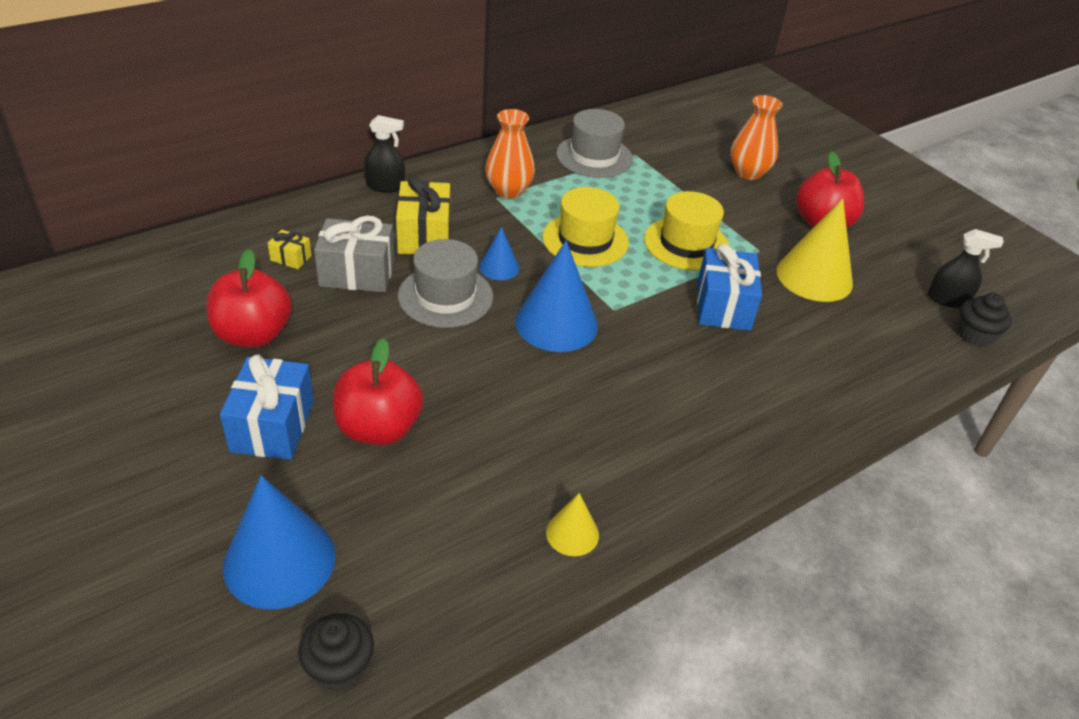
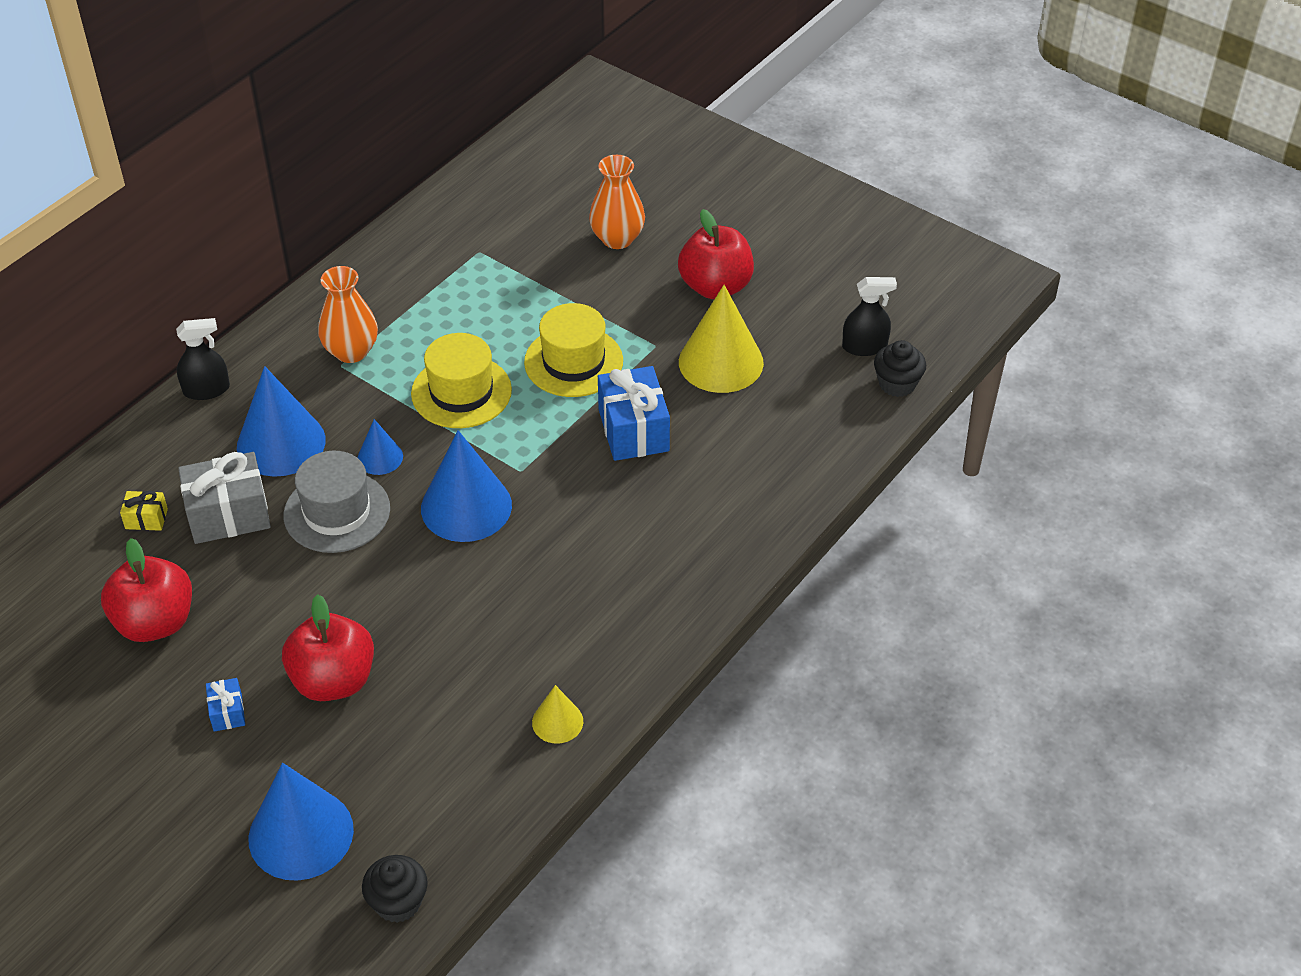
camera: 15 degrees left, 5 degrees up
(272, 426) = (227, 712): blue gift -> blue gift, size x0.49
(424, 236) = (281, 443): yellow gift -> blue cone
(594, 156) = (432, 270): grey hat -> none

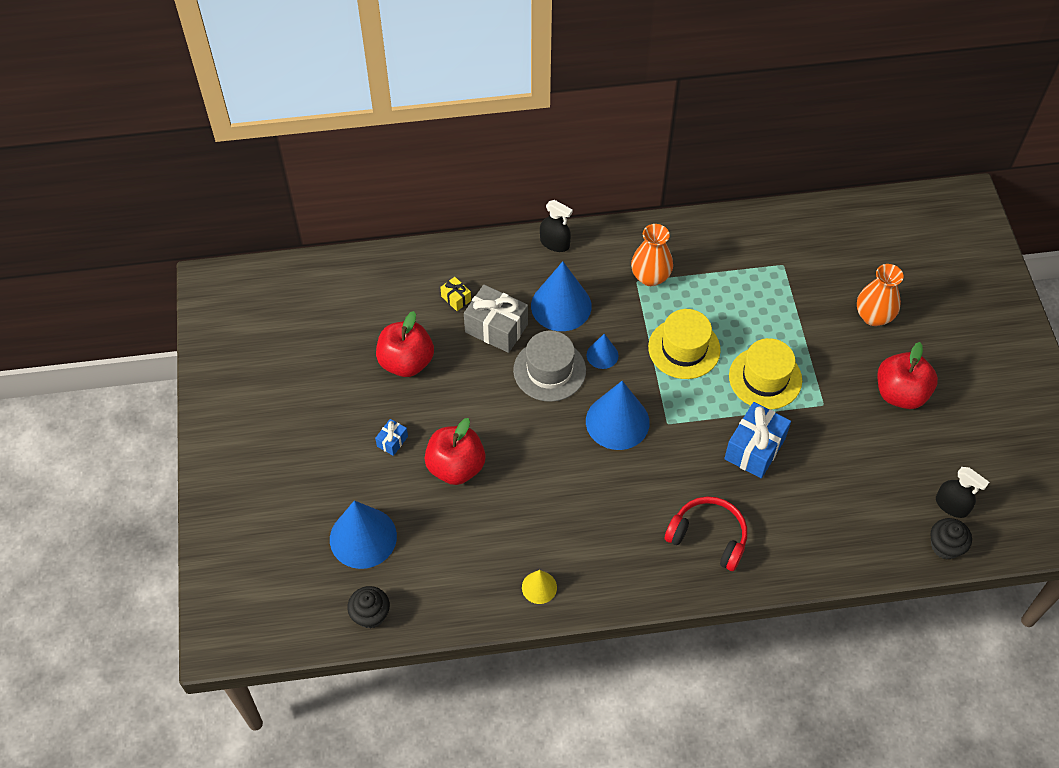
camera: 45 degrees right, 10 degrees up
(677, 541) = (708, 537): none -> red headphones
(721, 362) = (851, 446): yellow cone -> none

